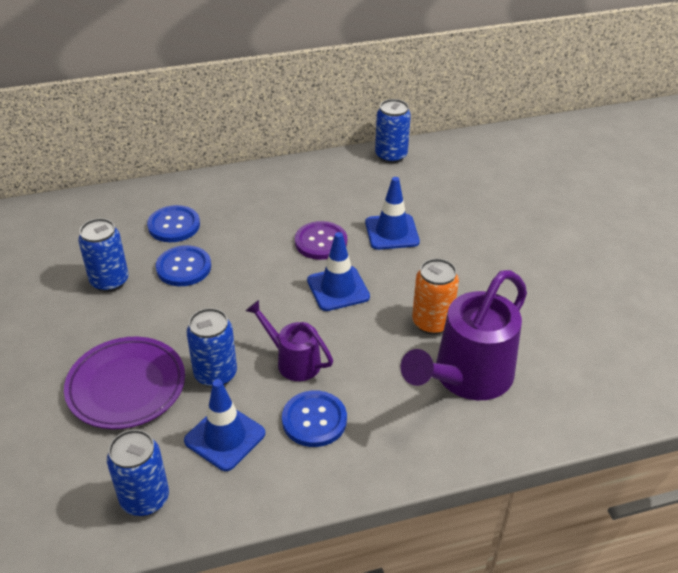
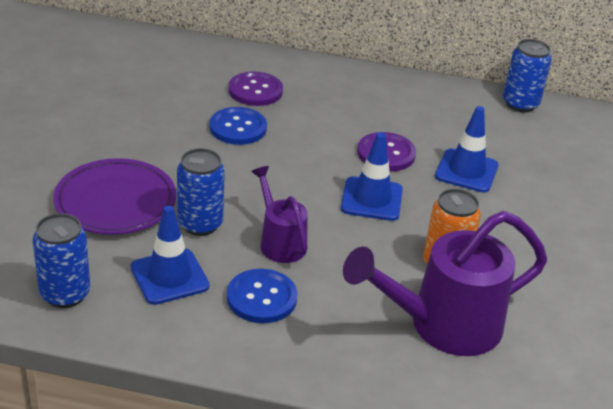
camera: 25 degrees right, 5 degrees down
(110, 281) = (164, 115): blue can -> none
(174, 225) = (255, 91): blue button -> purple button

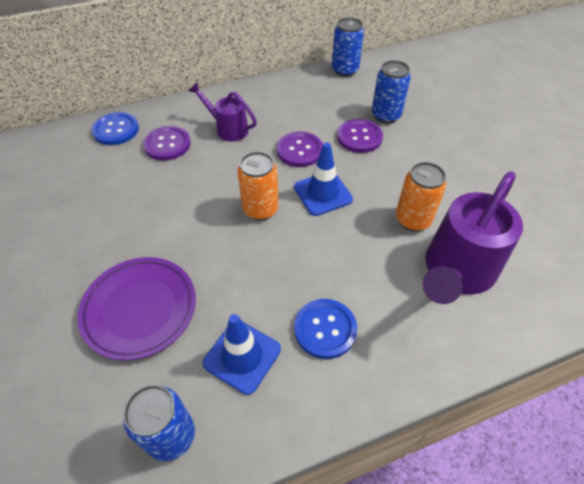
camera: 30 degrees left, 15 degrees up
(200, 224) = (224, 289): blue can -> blue can (386, 115)
(238, 128) = (181, 183): blue button -> blue button (116, 130)
(280, 242) = (294, 268): purple watering can -> purple watering can (228, 129)
(294, 182) = (260, 209): none -> orange can
(466, 171) = (359, 137): blue traffic cone -> purple button

